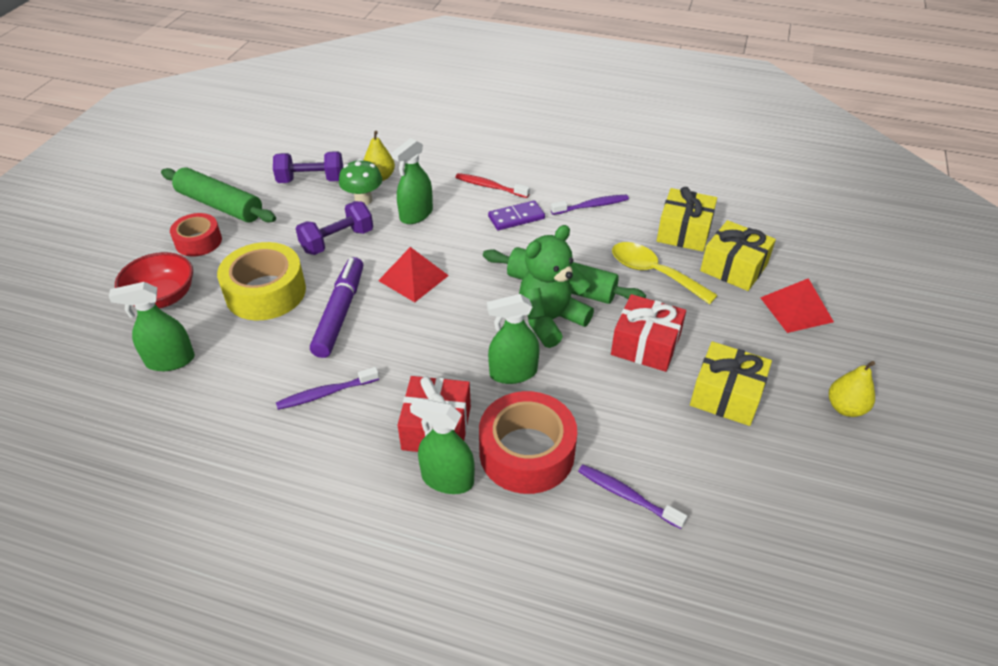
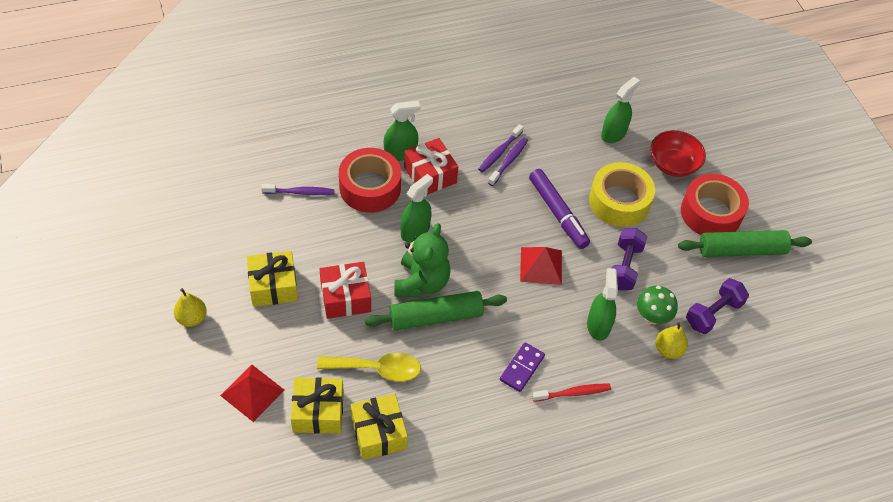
camera: 140 degrees right, 10 degrees up
(198, 241) = (711, 213): red tape -> red tape, size x1.63
(592, 206) = (473, 420): purple toothbrush -> purple toothbrush (499, 152)

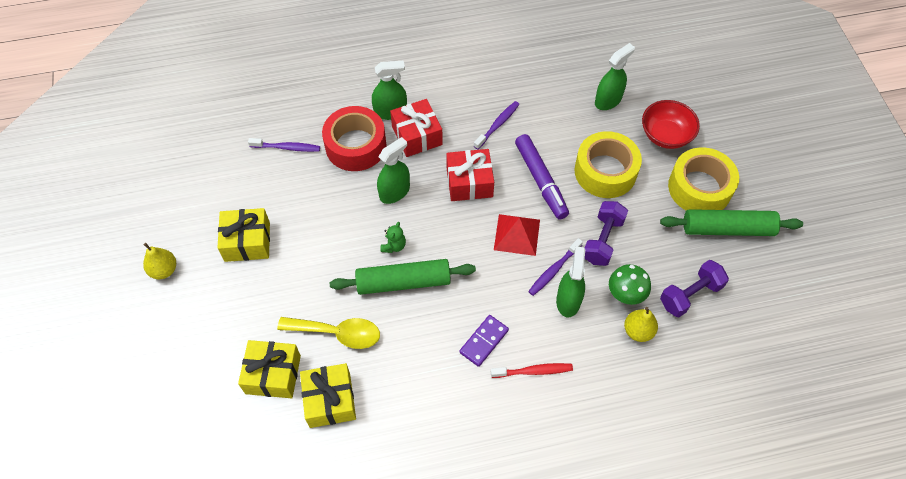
camera: 10 degrees right, 5 degrees up
(252, 392) = (211, 350): red pyramid -> none
(345, 297) = (316, 257): red gift -> red gift (469, 182)
(421, 282) = (394, 246): green teddy bear -> green teddy bear, size x0.45
(499, 152) = (489, 115): purple toothbrush -> purple toothbrush (553, 270)
(711, 213) = (699, 188): red tape -> yellow tape

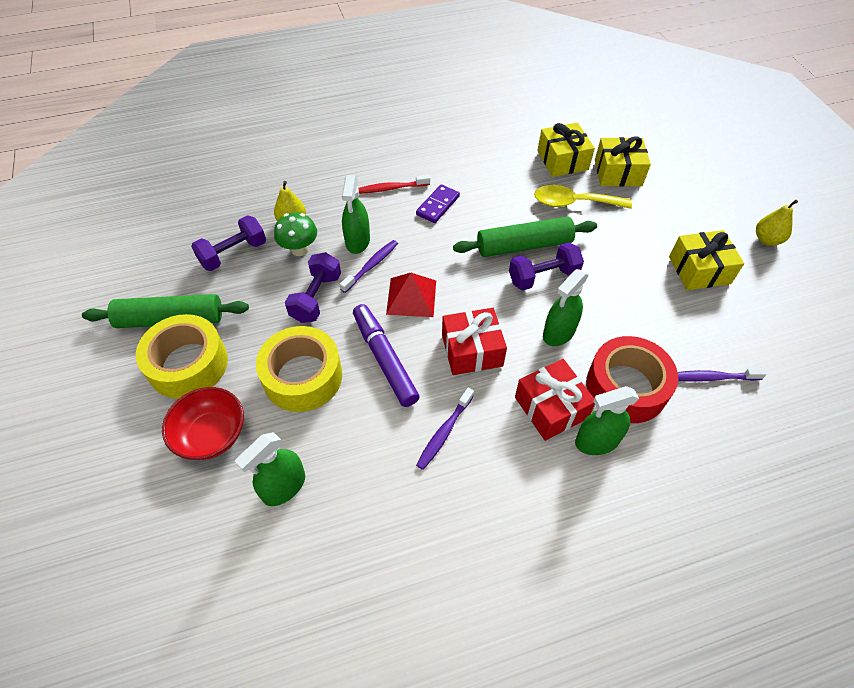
camera: 175 degrees right, 5 degrees down
(394, 246) = (543, 277): green teddy bear -> purple dumbbell

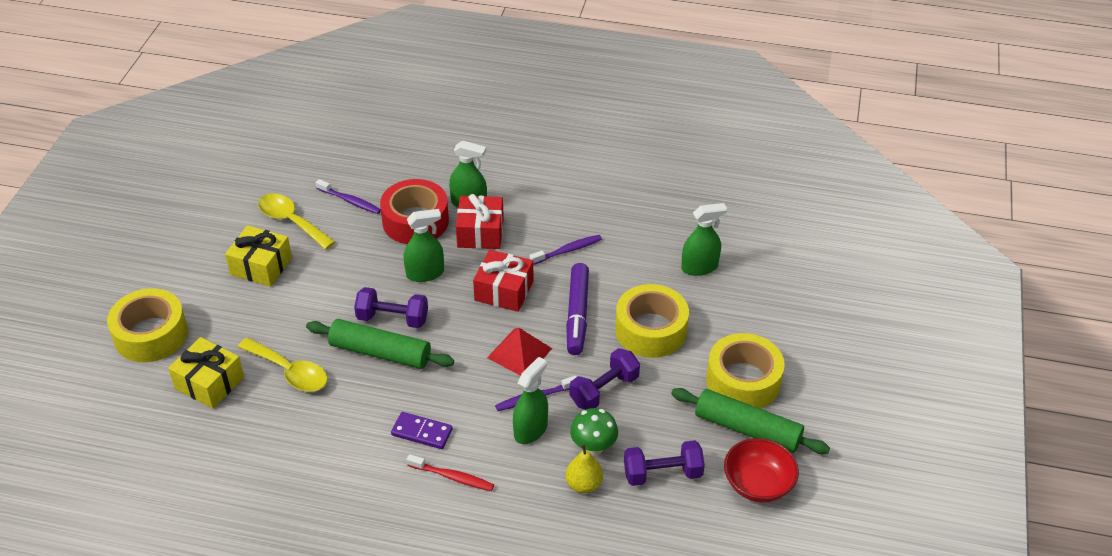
camera: 150 degrees left, 10 degrees down
(212, 435) = (740, 320): red bowl -> red bowl (758, 484)
(438, 205) = (422, 432): purple domino -> purple domino turned 45 degrees clockwise
(562, 160) = (245, 424): yellow gift -> none
(700, 183) = (151, 335): none -> yellow tape
(733, 325) = (291, 221): none -> yellow spoon
(766, 240) = (173, 262): yellow pear -> none

